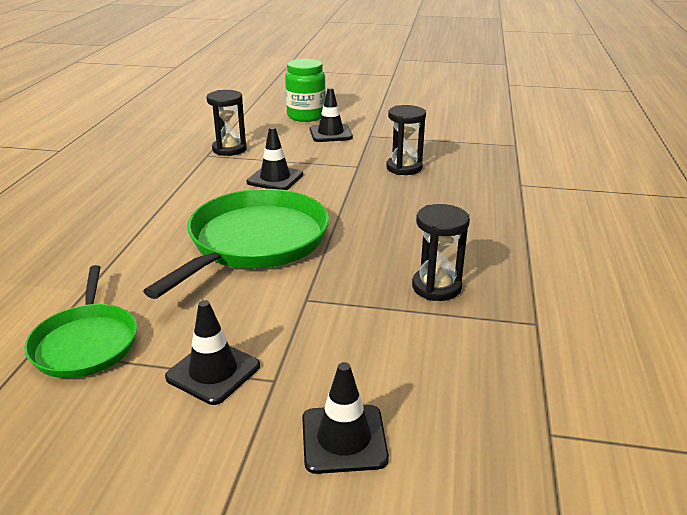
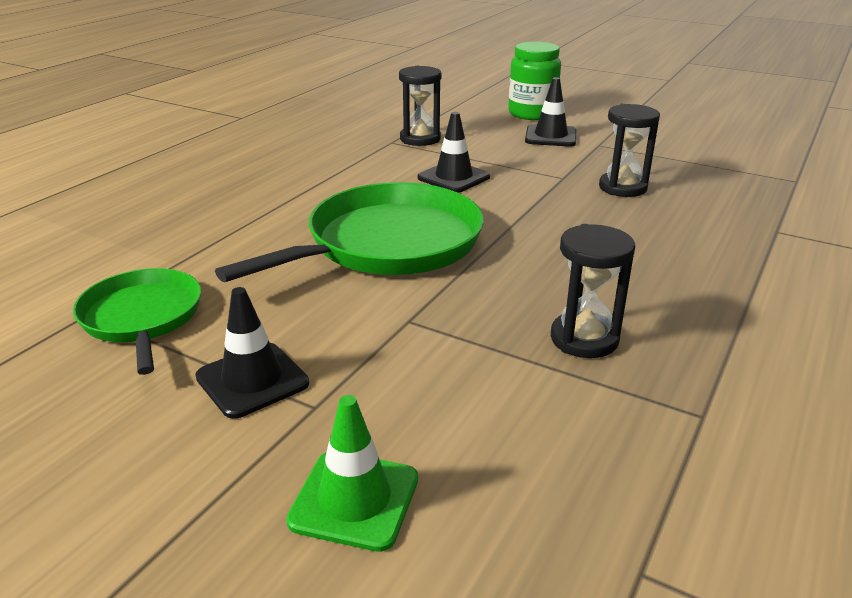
camera: 20 degrees right, 0 degrees up
(86, 343) = (142, 318): green pan -> green pan turned 150 degrees clockwise
(344, 439) = (354, 500): black traffic cone -> green traffic cone

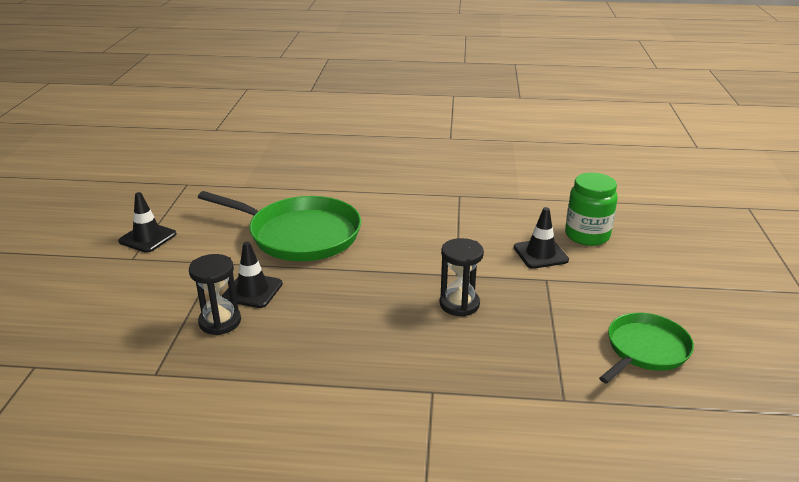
camera: 65 degrees right, 0 degrees up
(142, 318) = (188, 196): green pan -> green pan (645, 349)
(354, 500) = (71, 285): green traffic cone -> none
(420, 139) = (476, 204): black hourglass -> none
(453, 177) = (416, 232): black traffic cone -> black traffic cone (252, 291)

